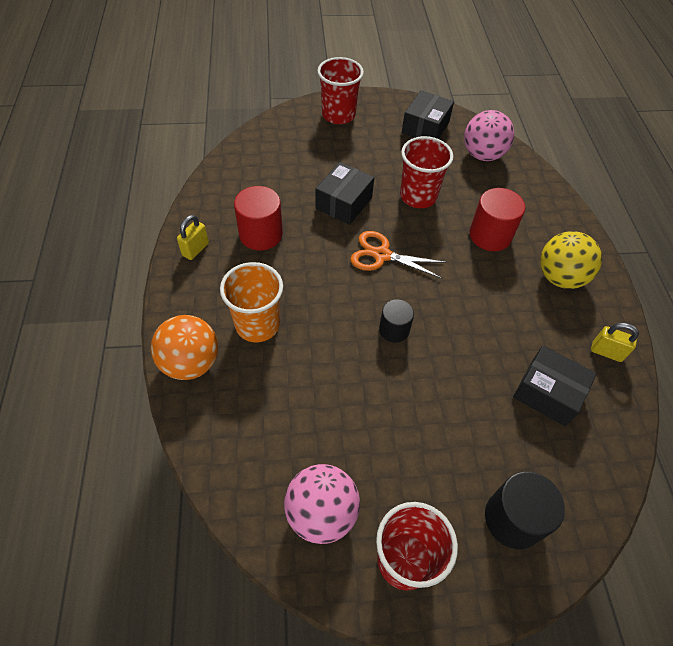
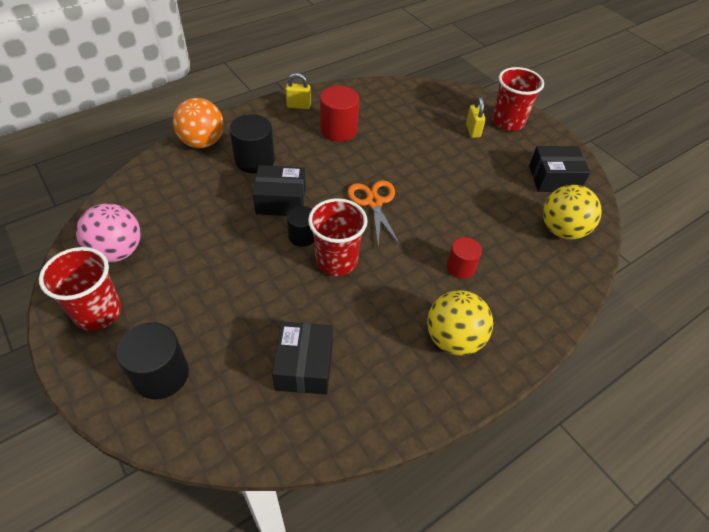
camera: 60 degrees right, 5 degrees down
(257, 325) = (255, 160): orange cup -> black cylinder
(344, 203) = (410, 160): black box -> black box (281, 200)
(418, 196) = (462, 202): red cup -> red cup (336, 260)
(482, 155) = (562, 230): pink ball -> yellow ball
(490, 235) = (460, 267): red cylinder -> red cylinder, size x0.63
(606, 352) = (386, 405): yellow padlock -> yellow padlock (473, 130)

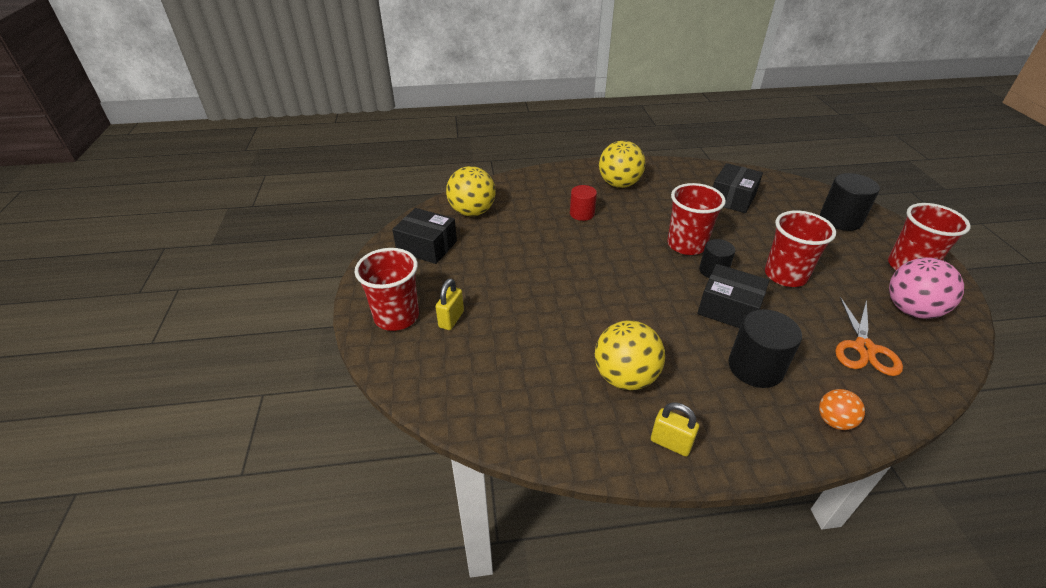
camera: 150 degrees left, 10 degrees down
(202, 142) = (834, 421): orange ball -> orange ball, size x0.55
(233, 254) = (785, 275): none -> red cup
(338, 130) = (625, 377): red cylinder -> yellow ball
(374, 202) = (626, 278): orange scissors -> orange scissors (864, 348)

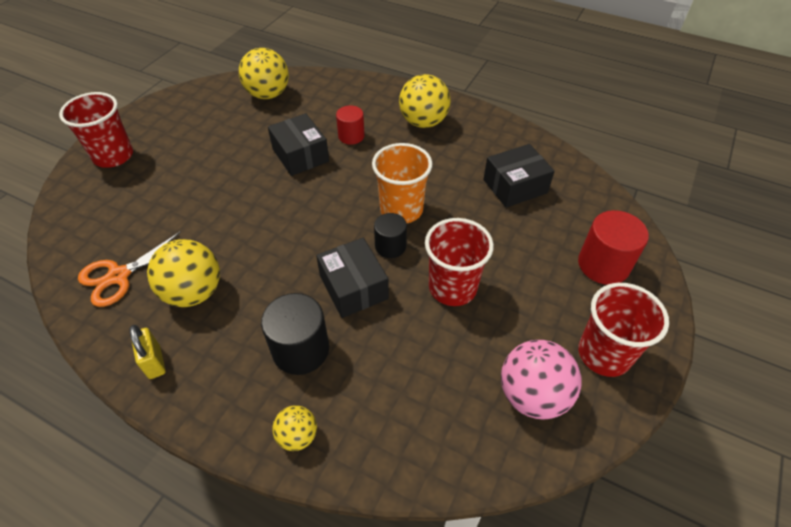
camera: 35 degrees right, 10 degrees up
(427, 246) = (200, 109): black box -> black box (300, 155)
(451, 319) = (142, 177): yellow padlock -> none
(686, 245) = (401, 210): red cup -> orange cup
(834, 421) = (297, 435): orange ball -> yellow ball
(840, 219) = (603, 265): black cylinder -> red cylinder
(864, 348) = (423, 398): orange scissors -> orange scissors (119, 276)

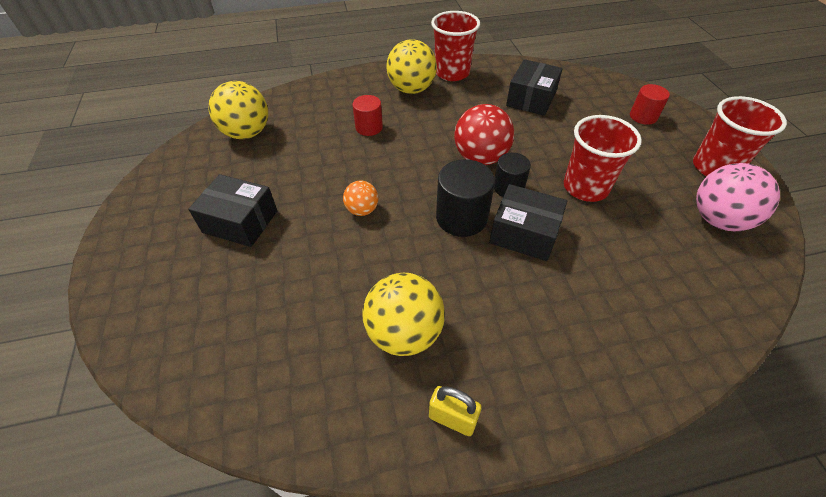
camera: 40 degrees left, 0 degrees up
(113, 156) = (144, 274): red cup -> red cup (452, 73)
(119, 276) = (309, 375): orange scissors -> none
(270, 195) = (362, 210): none -> orange ball
(297, 435) = (638, 370): yellow ball -> none
(300, 155) = (345, 164): black box -> black box (240, 221)
(300, 349) = (551, 307): black cylinder -> black cylinder (461, 217)
(401, 210) = (480, 158): orange cup -> red ball
(603, 265) = (643, 116): red cylinder -> red cylinder, size x0.63

